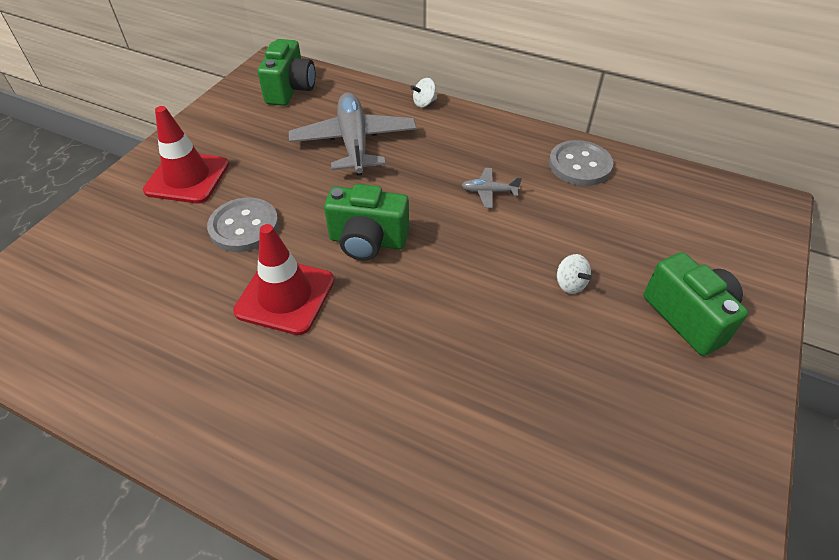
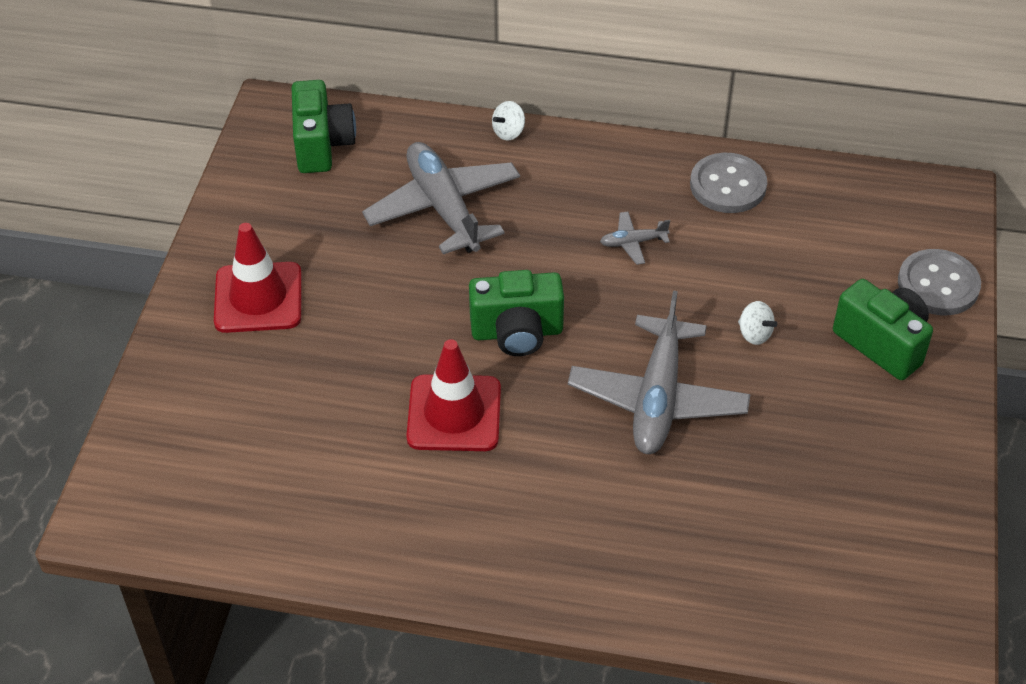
camera: 15 degrees left, 0 degrees up
(244, 227) = (364, 345): grey button -> grey button (938, 285)
(465, 322) = (657, 398): none -> grey plane

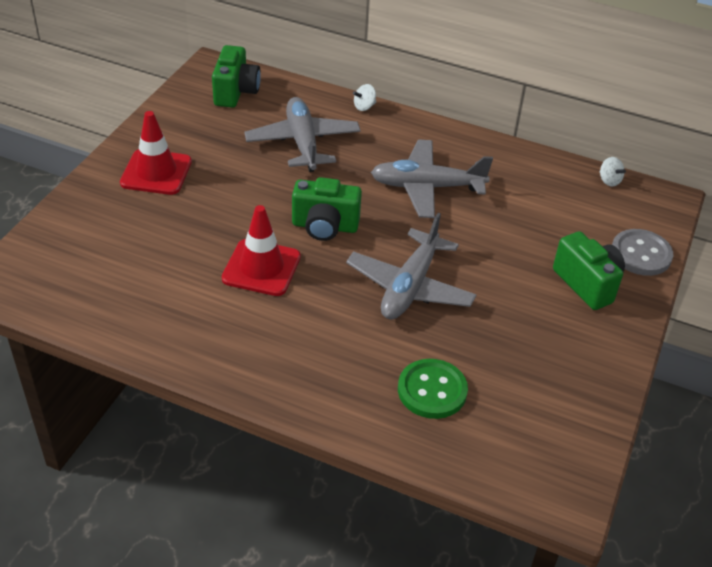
camera: 10 degrees right, 5 degrees down
(633, 242) = (426, 187): grey plane -> grey plane, size x2.30
(728, 185) = (506, 165): grey button -> none
(731, 541) = (432, 390): none -> green button
(754, 334) = (494, 260): white spinning top -> white spinning top (609, 181)

